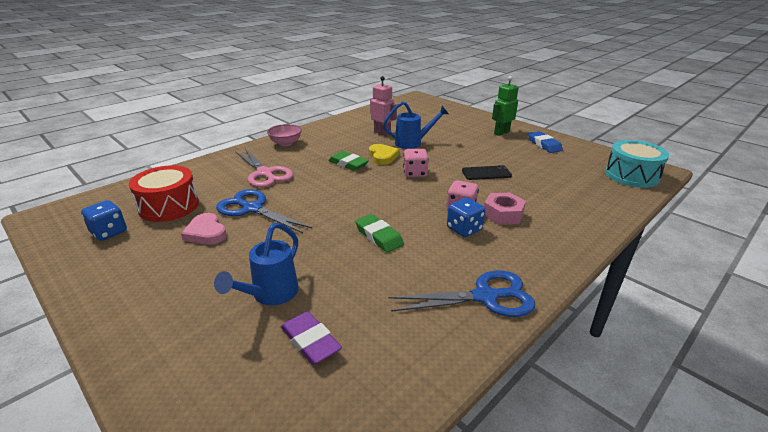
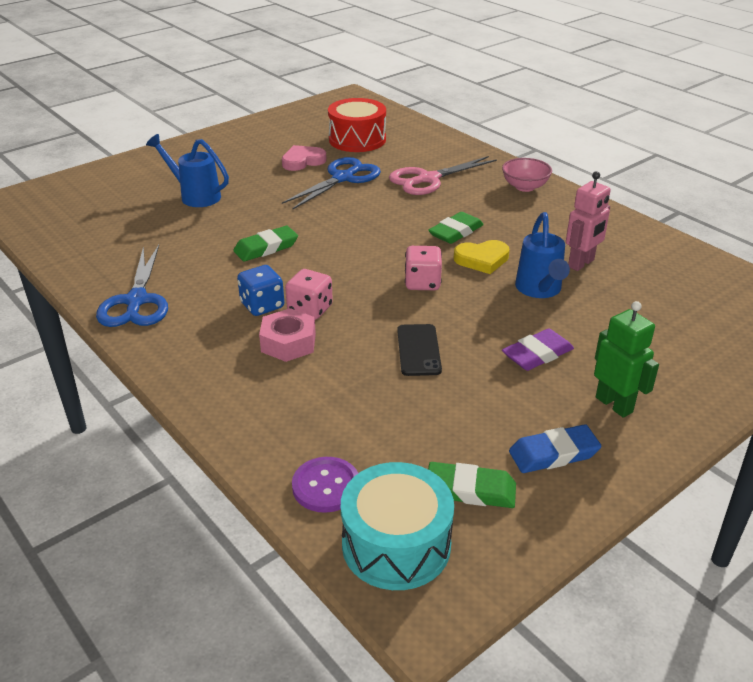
camera: 95 degrees right, 5 degrees up
(109, 232) = (316, 123): blue dice -> none
(310, 341) = (131, 214): purple eraser -> purple eraser (537, 354)
(582, 161) = (470, 490): none -> green eraser
(614, 193) = (326, 486): none -> purple button

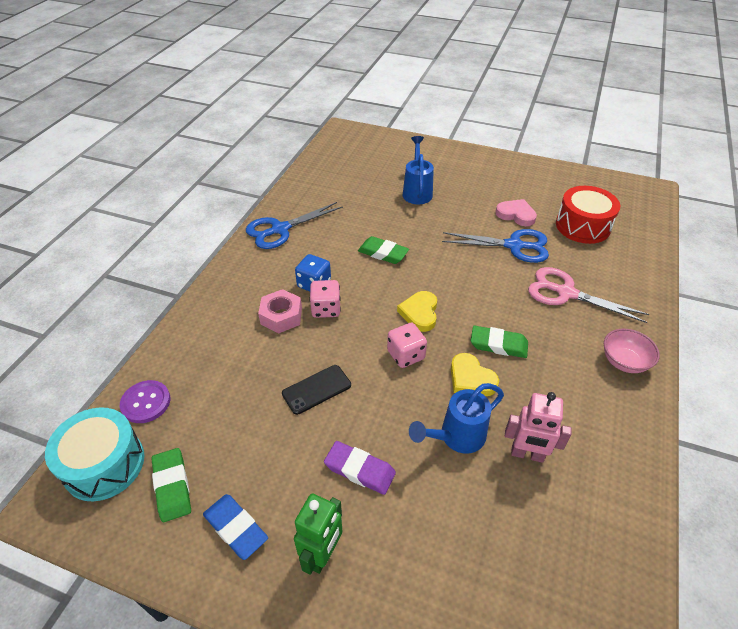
camera: 60 degrees right, 10 degrees up
(376, 257) = (419, 313): none -> yellow heart

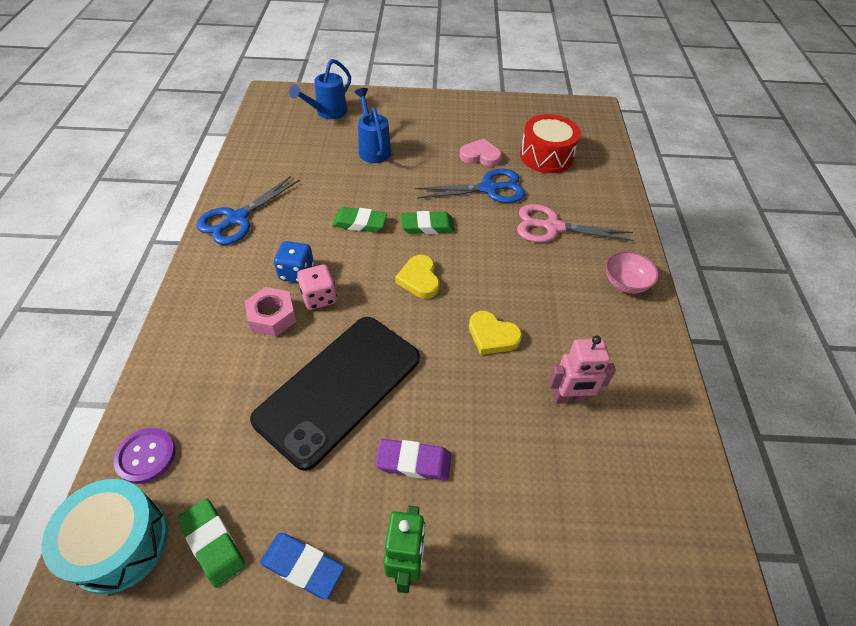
camera: 20 degrees left, 5 degrees up
(316, 389) = (339, 388): black phone -> black phone, size x2.32
(406, 355) = (420, 327): pink dice -> none
(456, 437) = (498, 400): blue watering can -> blue watering can (327, 113)
(498, 344) = (507, 294): green eraser -> green eraser (427, 226)

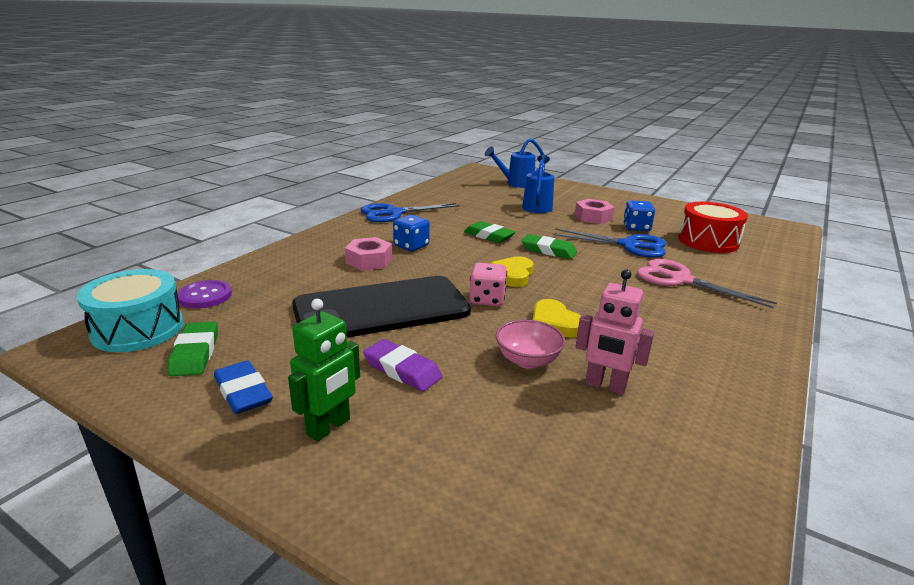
camera: 30 degrees right, 25 degrees down
(319, 297) = (416, 261): pink dice -> pink dice (487, 299)
(434, 151) = (593, 217): none -> pink nut
(480, 156) = (636, 228): pink heart -> blue dice
(625, 283) = (741, 333): pink bowl -> pink bowl (527, 360)

